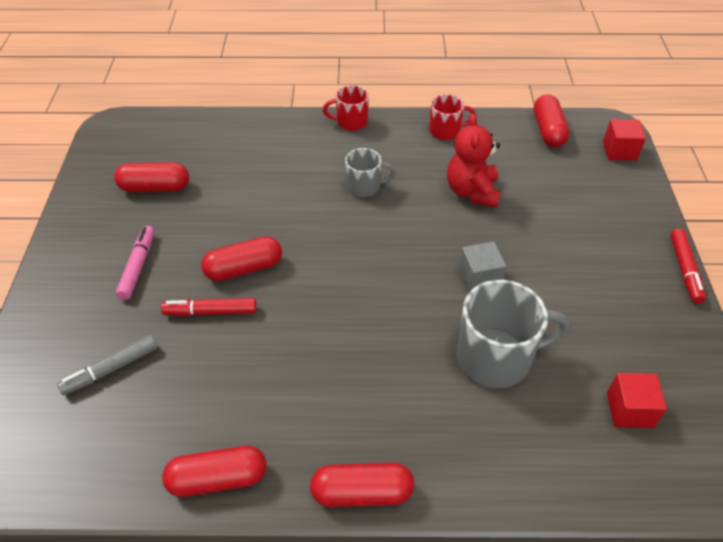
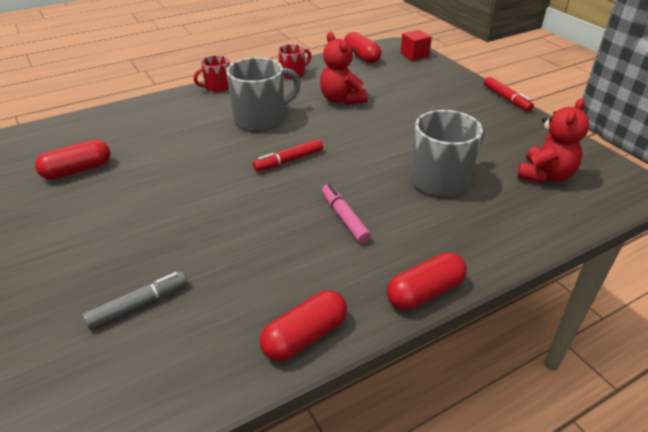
camera: 30 degrees left, 10 degrees down
(111, 369) = (138, 305): grey marker -> grey marker turned 150 degrees counterclockwise
(138, 266) = (105, 226): pink marker -> pink marker (344, 218)
(210, 312) = (200, 232): red marker -> red marker (289, 161)
(244, 268) = (206, 195): red capsule -> none
(364, 187) = (261, 119): grey mug -> grey mug, size x1.78
(479, 278) = (389, 142): grey cube -> none
(629, 410) = (545, 175): red cube -> red teddy bear

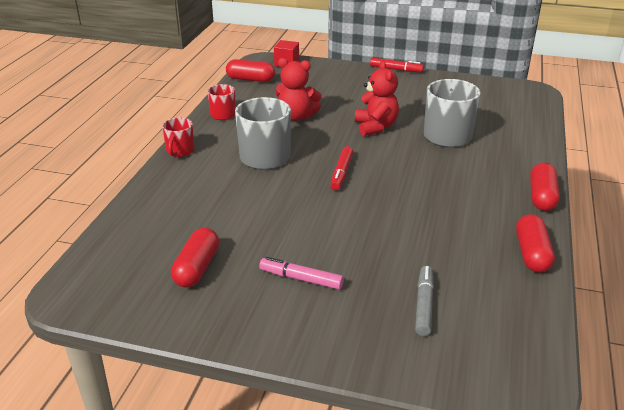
camera: 45 degrees left, 5 degrees down
(344, 218) = (438, 186): pink marker -> pink marker (301, 279)
(545, 175) = (490, 106): red teddy bear -> red teddy bear (375, 127)

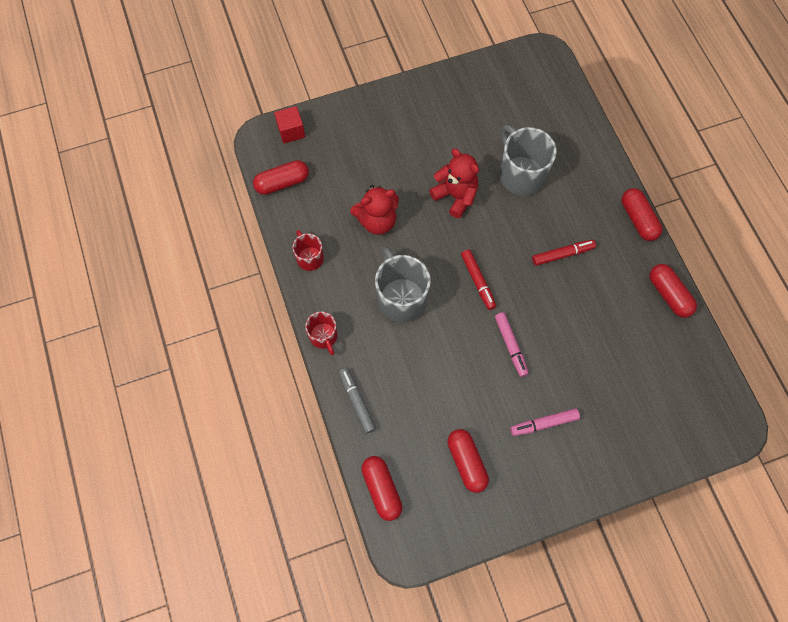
camera: 35 degrees left, 35 degrees up
(104, 248) = (382, 489): none -> red capsule
(327, 218) = (511, 346): none -> pink marker
(396, 69) = (403, 83): red marker -> red marker (562, 254)
(423, 305) = (636, 394): grey marker -> grey marker (357, 401)

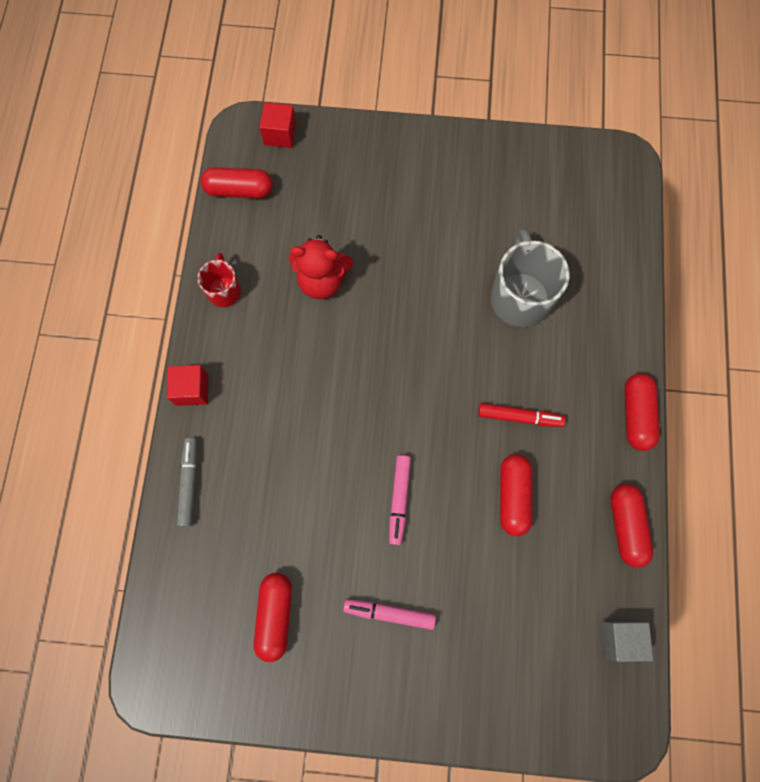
camera: 25 degrees right, 5 degrees up
(323, 336) = (192, 389): red mug -> red cube
(382, 489) = (163, 599): red capsule -> red capsule (513, 496)
(401, 298) = (302, 384): grey mug -> none
(455, 196) = (428, 290): red teddy bear -> none
(478, 281) = (401, 404): red marker -> none
(702, 368) = (620, 638): none -> grey cube

